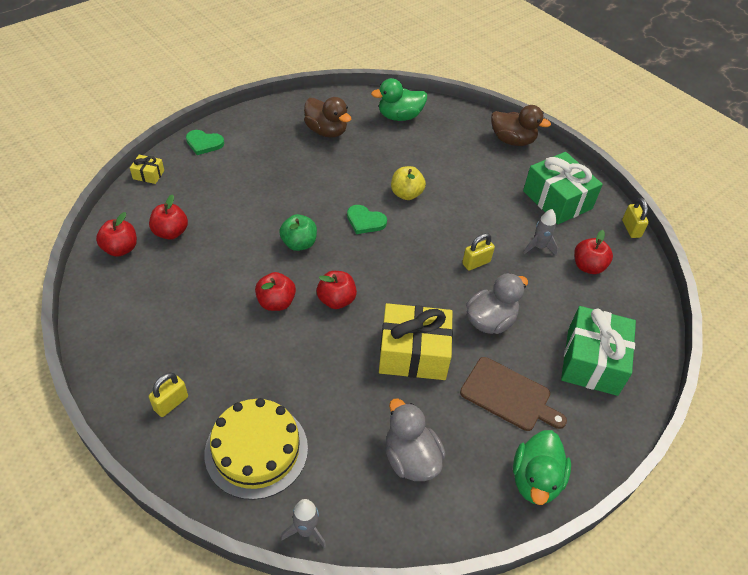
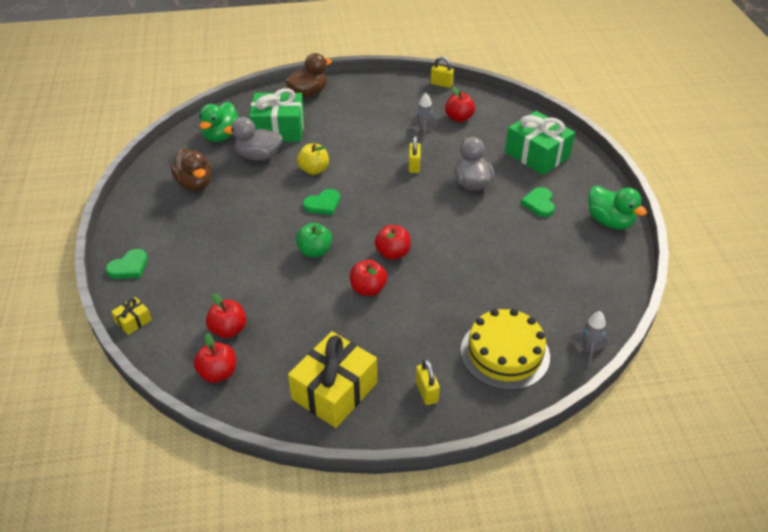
camera: 55 degrees left, 5 degrees down
(326, 131) = (195, 183): brown duck -> brown duck turned 75 degrees clockwise
(411, 458) = (561, 272): grey duck -> grey duck (258, 156)
(413, 353) = (473, 233): yellow gift -> yellow gift (334, 391)
(509, 395) = (539, 203): brown cutting board -> green heart
(557, 200) = (387, 101): green gift -> green gift (279, 129)

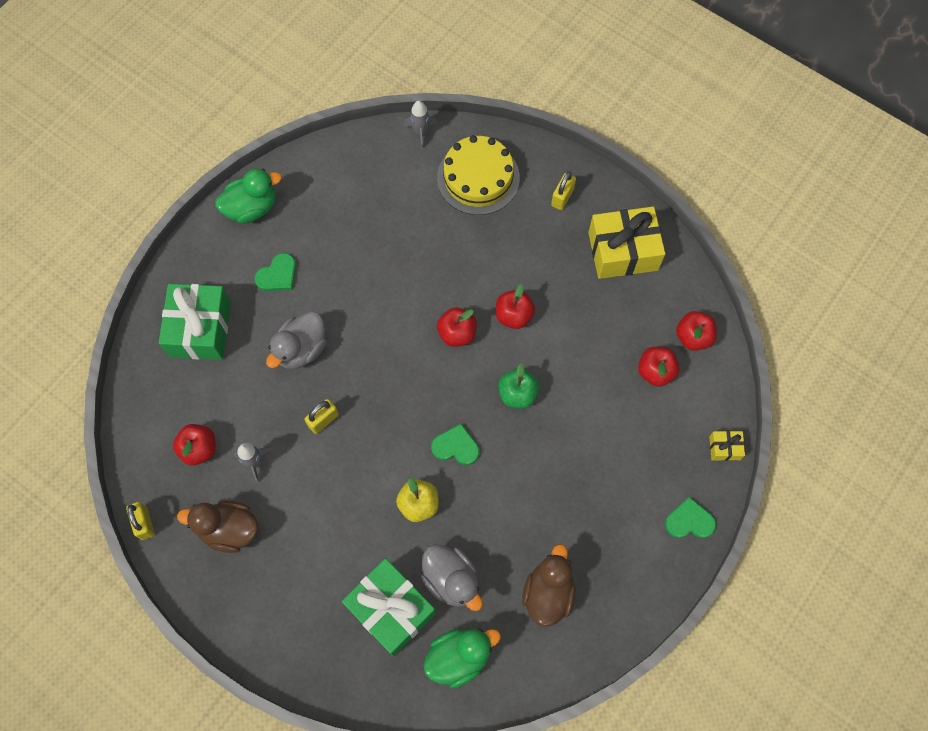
camera: 135 degrees left, 25 degrees up
(308, 93) = (296, 652): brown duck -> brown duck (229, 530)
(609, 221) = (252, 208): green duck -> green duck turned 60 degrees clockwise

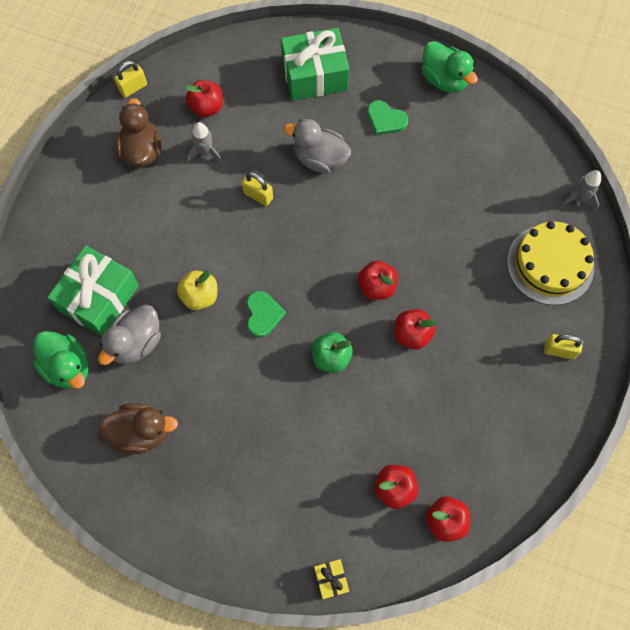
camera: 75 degrees right, 0 degrees up
(623, 251) = (519, 426): yellow gift -> none
(689, 521) = (243, 557): green heart -> none

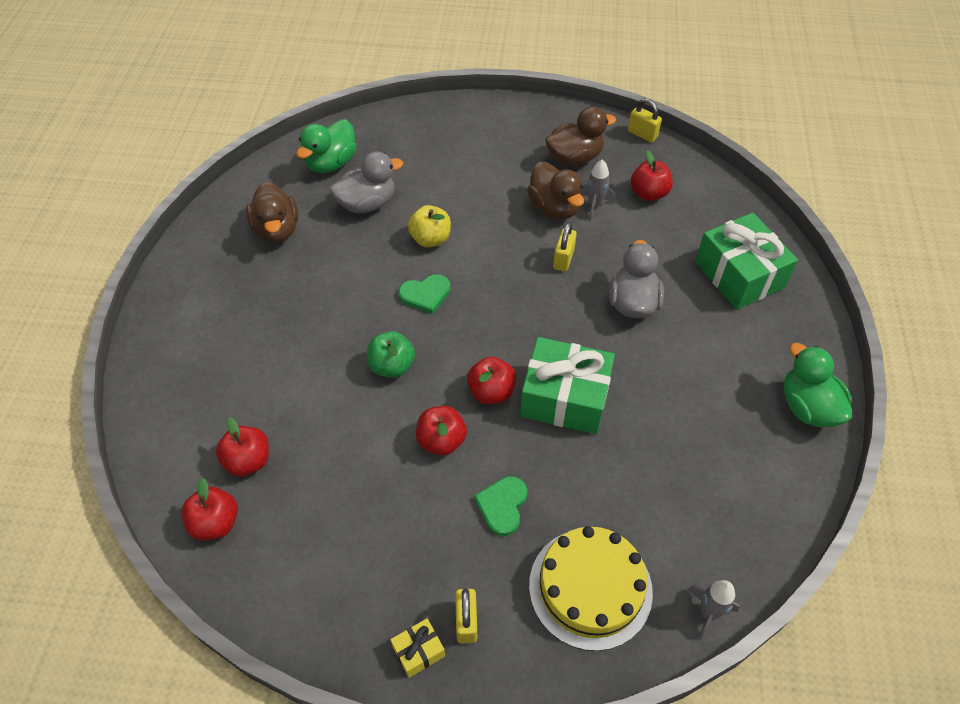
camera: 75 degrees right, 15 degrees down
(99, 298) = (406, 166): green gift -> green gift (565, 398)
(136, 343) = (367, 203): grey duck -> grey duck turned 135 degrees clockwise
(197, 185) = (554, 207): none -> brown duck
(331, 579) = (140, 420): yellow gift -> yellow gift (418, 651)
(385, 119) = (716, 355): green heart -> green heart (502, 506)
(444, 79) = (807, 407): green duck -> green duck turned 120 degrees clockwise

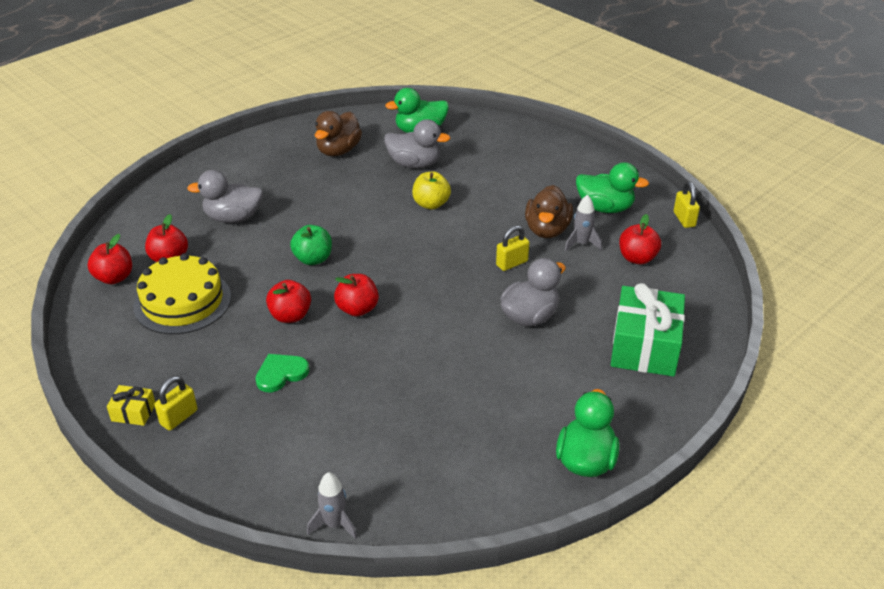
camera: 40 degrees right, 15 degrees down
(259, 371) = (233, 218): none -> grey duck
(425, 294) = (386, 233): green heart -> none
(565, 398) = (402, 342): green gift -> none
(574, 157) = (605, 208): brown duck -> green duck
(590, 588) = (275, 454): yellow cake -> yellow cake (182, 301)

